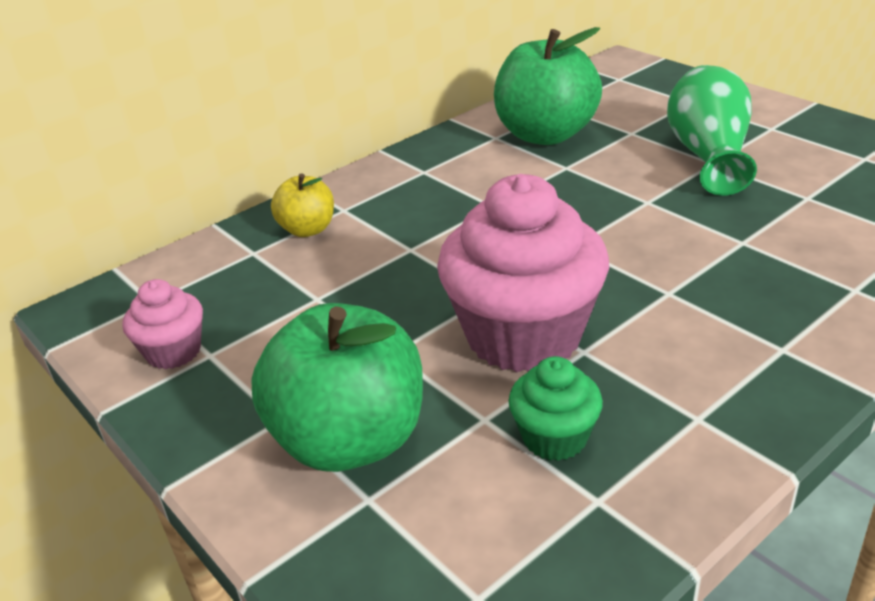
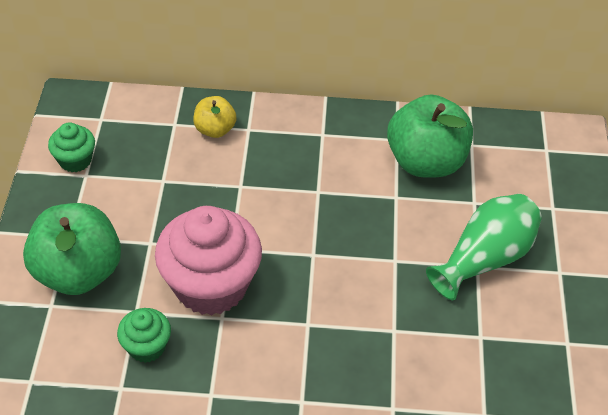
camera: 40 degrees right, 15 degrees up
(173, 352) = (75, 160): pink cupcake -> green cupcake

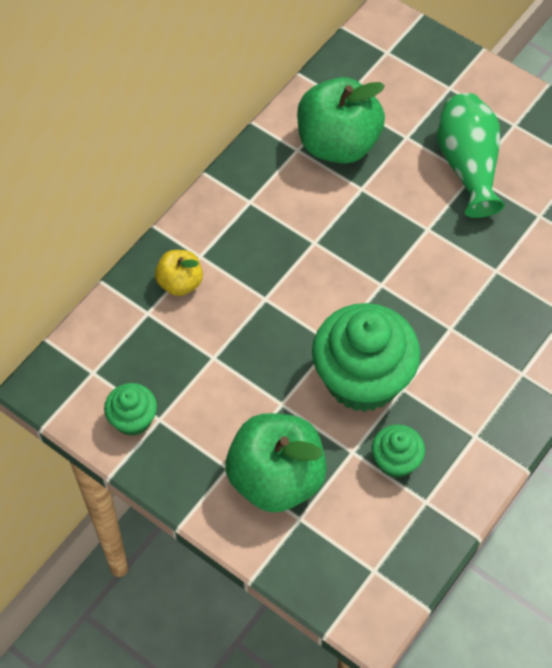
camera: 55 degrees left, 10 degrees up
(211, 285) = (362, 379): pink cupcake -> green cupcake

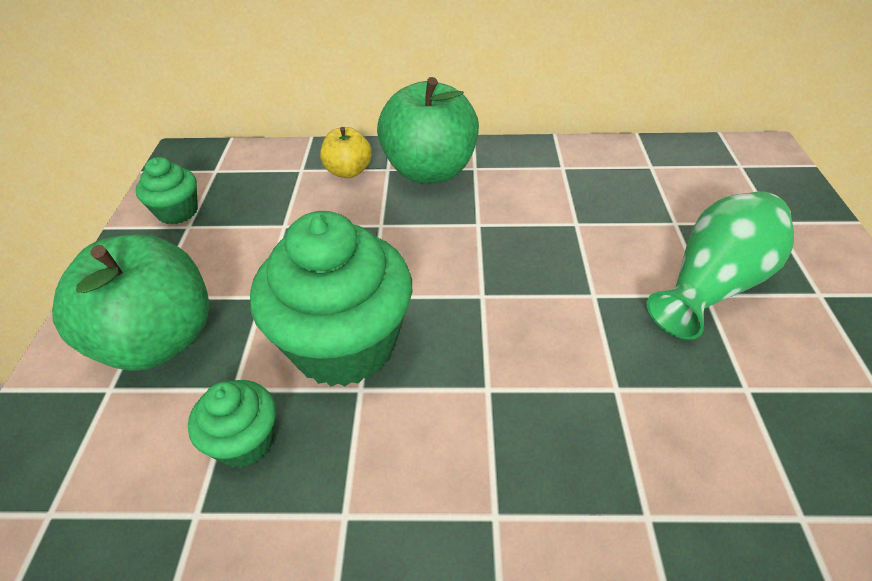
camera: 55 degrees right, 15 degrees down
(338, 144) = (602, 185): green apple -> green apple (429, 171)

